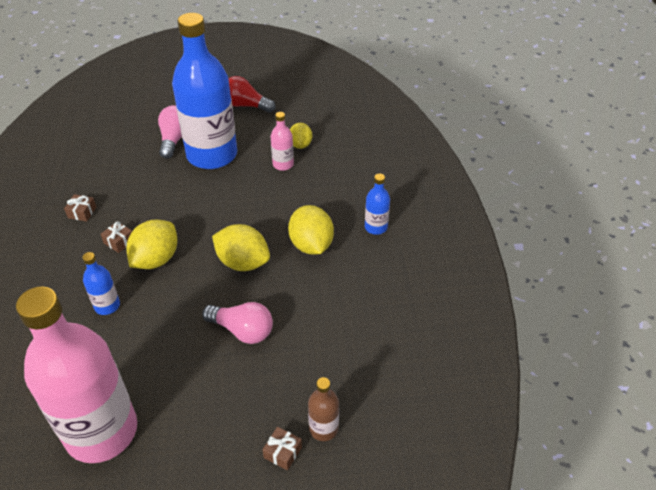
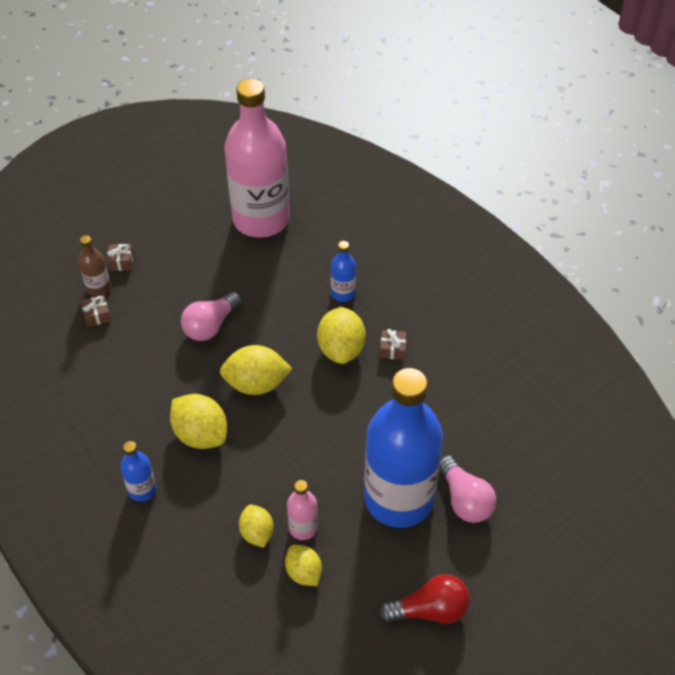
camera: 150 degrees right, 5 degrees up
(82, 212) = (461, 360): brown gift -> brown gift (97, 315)
(242, 330) = (211, 326): pink light bulb -> pink light bulb turned 45 degrees counterclockwise
(314, 173) = (257, 533): none -> yellow lemon

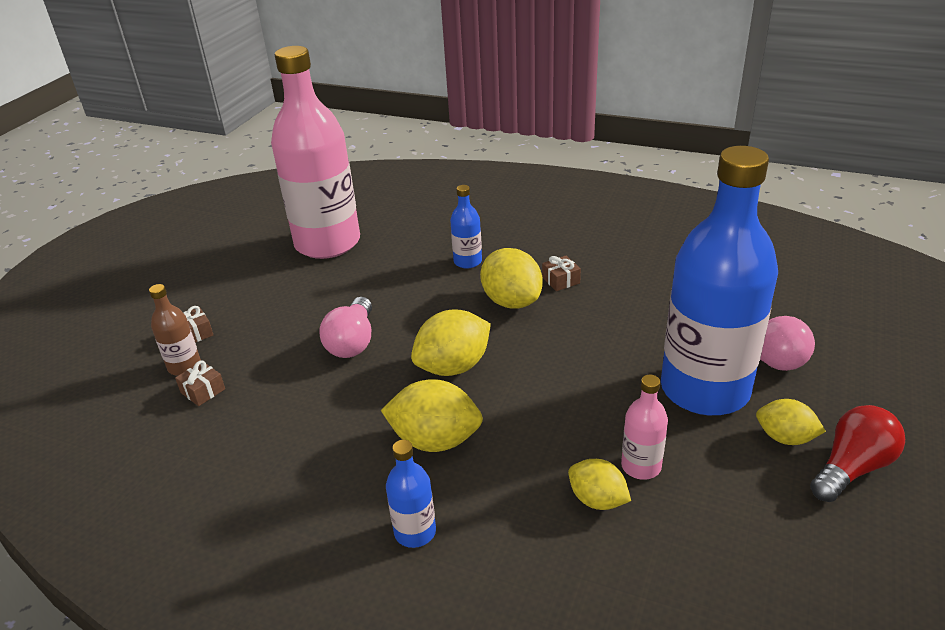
camera: 30 degrees left, 15 degrees down
(303, 573) = (690, 509): yellow lemon -> yellow lemon (785, 437)

